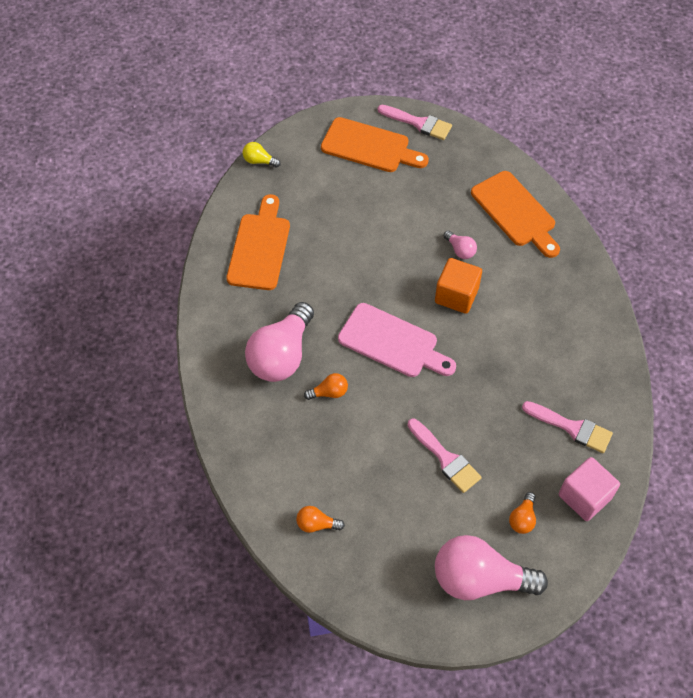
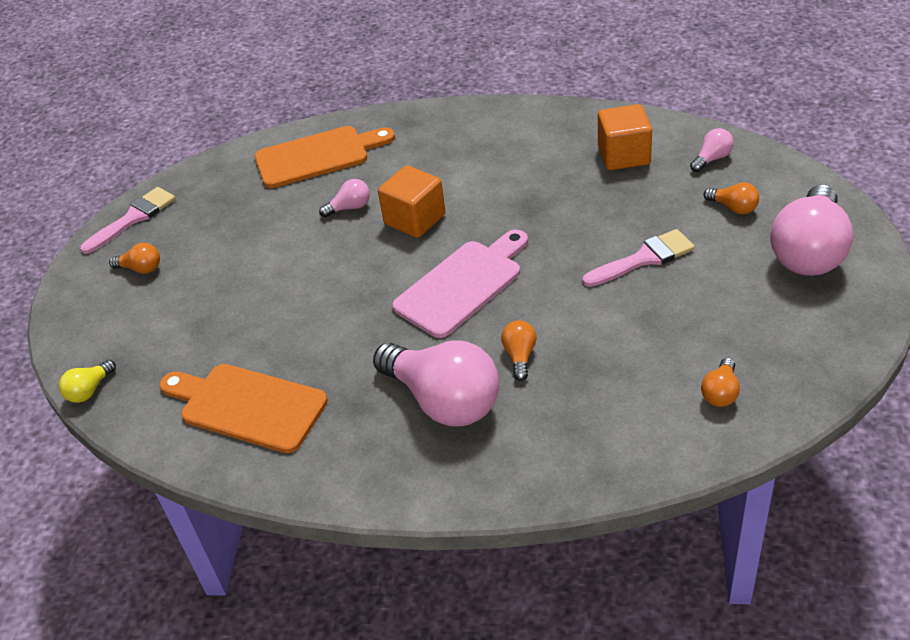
camera: 70 degrees left, 15 degrees down
(369, 147) = (141, 269): orange cutting board -> orange light bulb
(571, 427) = (624, 155): pink brush -> orange cube
(584, 496) = (712, 159): pink cube -> pink light bulb

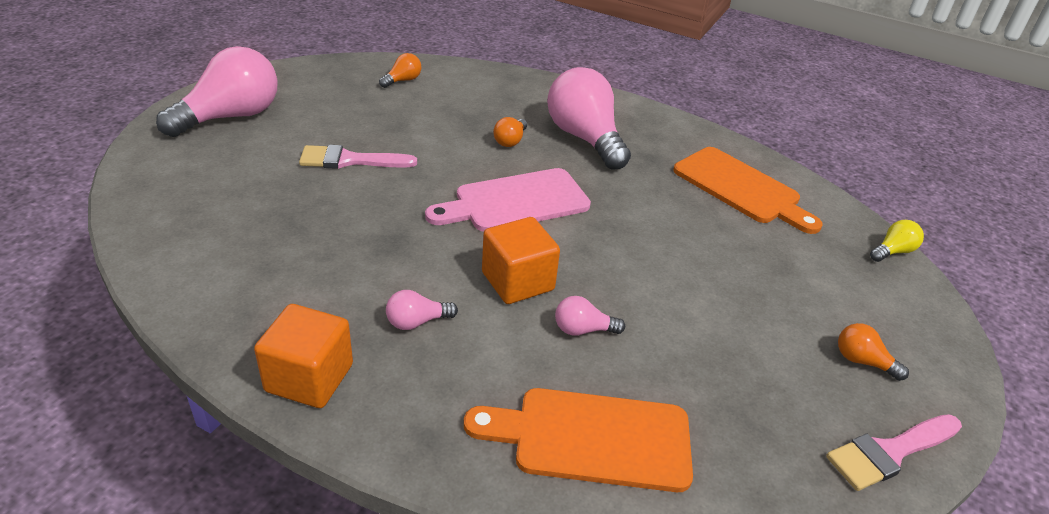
camera: 165 degrees left, 5 degrees down
(624, 155) = (241, 252): orange cube -> orange cube (309, 378)
(712, 159) = (172, 210): pink light bulb -> pink light bulb (417, 322)
(733, 208) = (228, 164): orange light bulb -> none

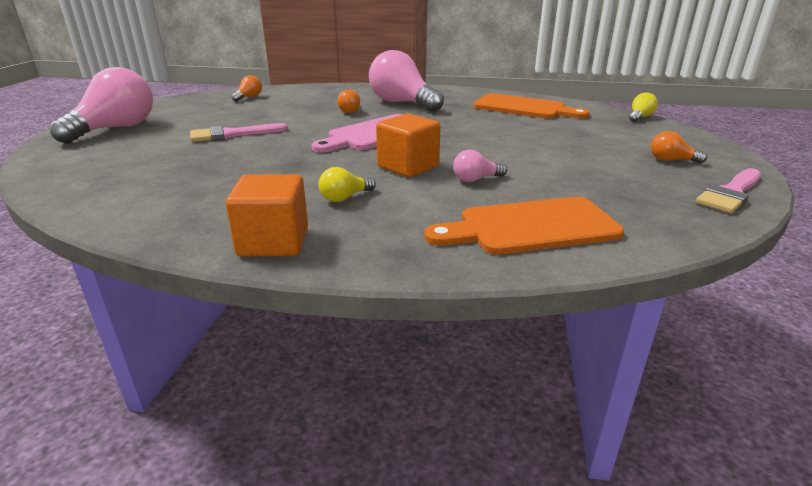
camera: 15 degrees left, 10 degrees down
(417, 322) = (345, 198): pink light bulb -> yellow light bulb

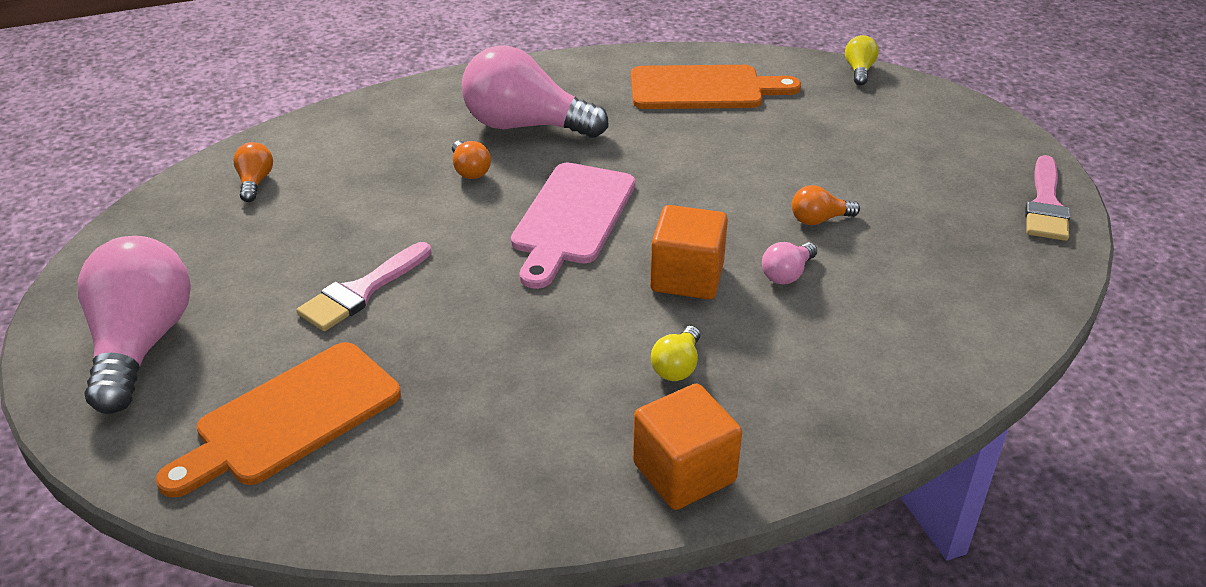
camera: 30 degrees left, 10 degrees up
(530, 227) = (912, 336): orange cutting board -> orange cutting board (290, 418)
(671, 160) = (955, 160): orange light bulb -> orange light bulb (819, 220)

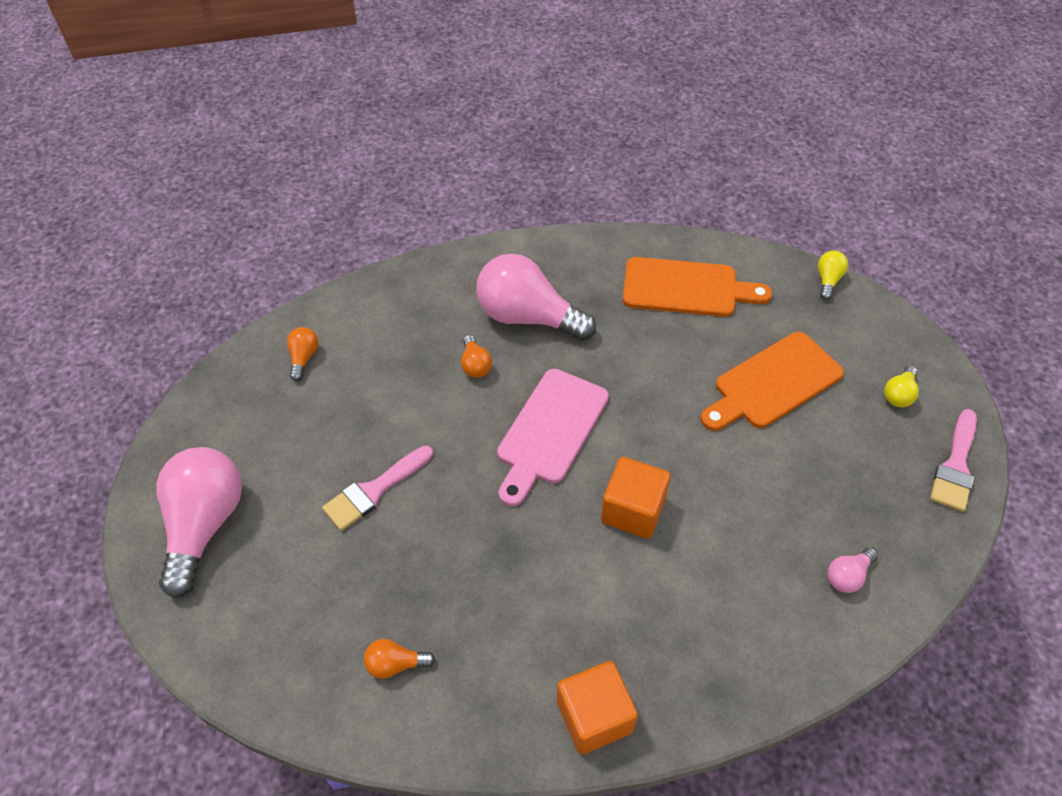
camera: 10 degrees right, 15 degrees up
(290, 418) = (308, 616): orange cutting board -> orange cutting board (773, 383)
(677, 366) = (608, 606): yellow light bulb -> yellow light bulb (899, 394)
(787, 274) = (715, 518): pink light bulb -> pink light bulb (848, 576)
(819, 220) = (755, 459): orange light bulb -> orange light bulb (395, 664)

